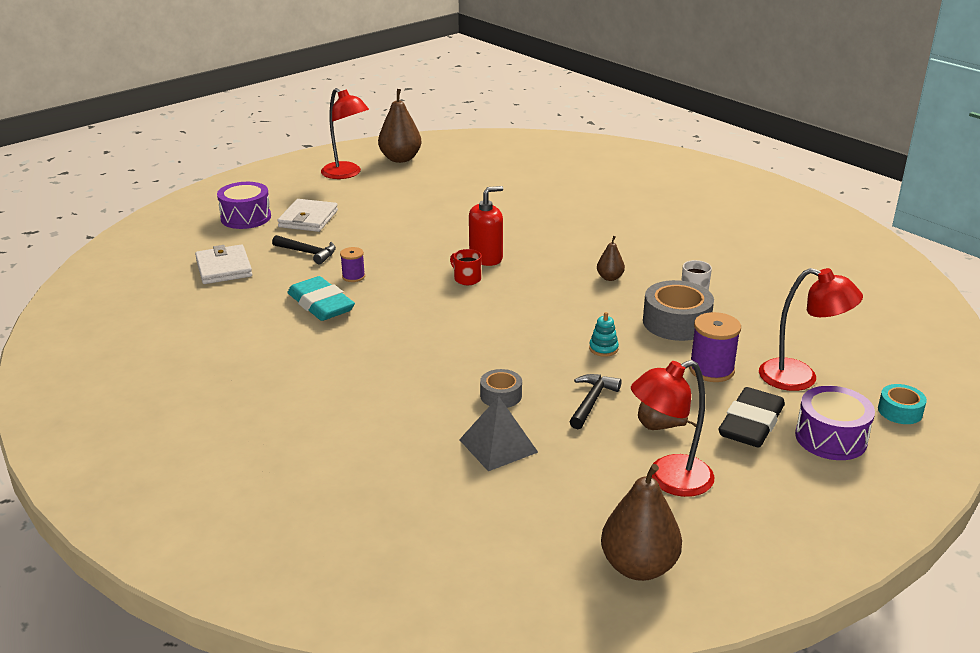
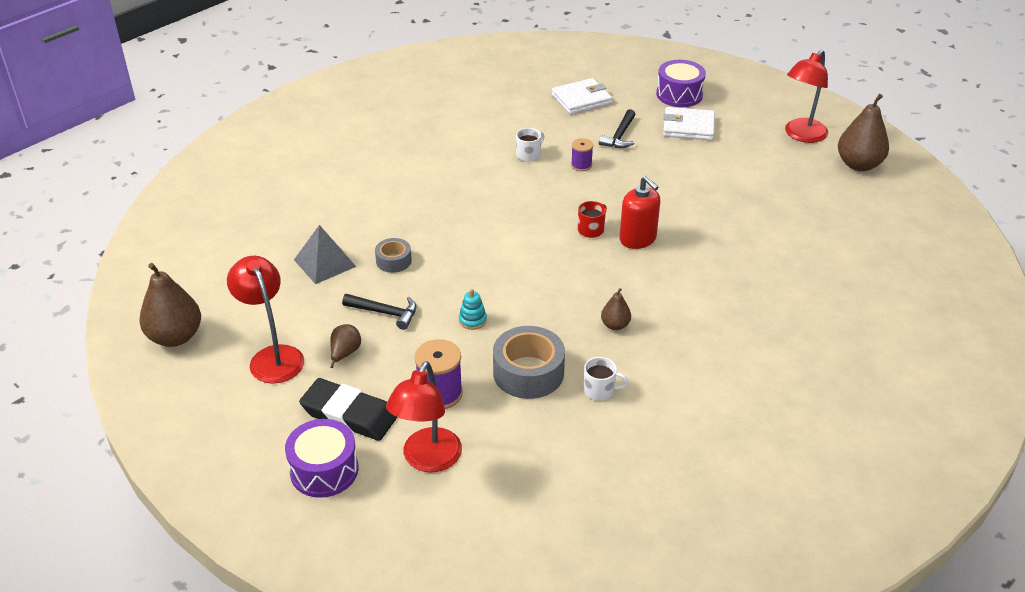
camera: 85 degrees right, 10 degrees up
(321, 304) = (529, 155): turquoise eraser -> white mug
(900, 411) = (367, 534): turquoise tape -> none

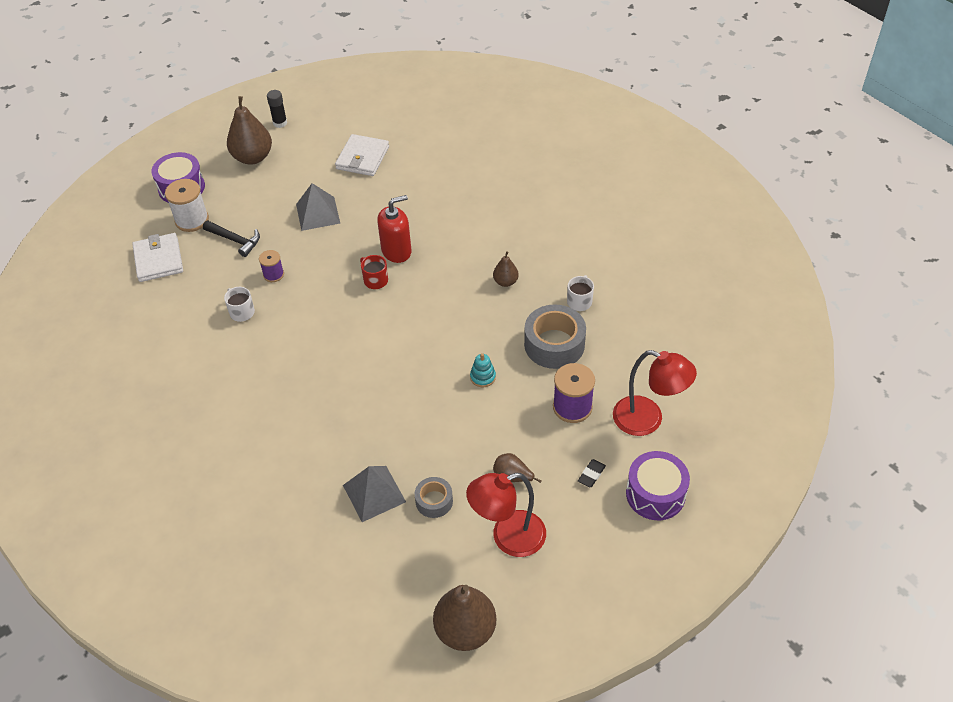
camera: 80 degrees left, 10 degrees up
(349, 414) = (591, 475): black eraser -> black eraser, size x0.42
(385, 313) = (461, 443): black hammer -> none
(393, 261) = (384, 433): grey tape -> grey tape (434, 501)
(638, 107) = (192, 220): none -> white spool
(675, 179) = (318, 213): none -> grey pyramid
(688, 127) = (239, 191): white wallet -> white wallet (362, 158)
(801, 135) = (280, 123): red lamp -> black glue stick
(858, 165) = (334, 100): brown pear -> brown pear (253, 157)

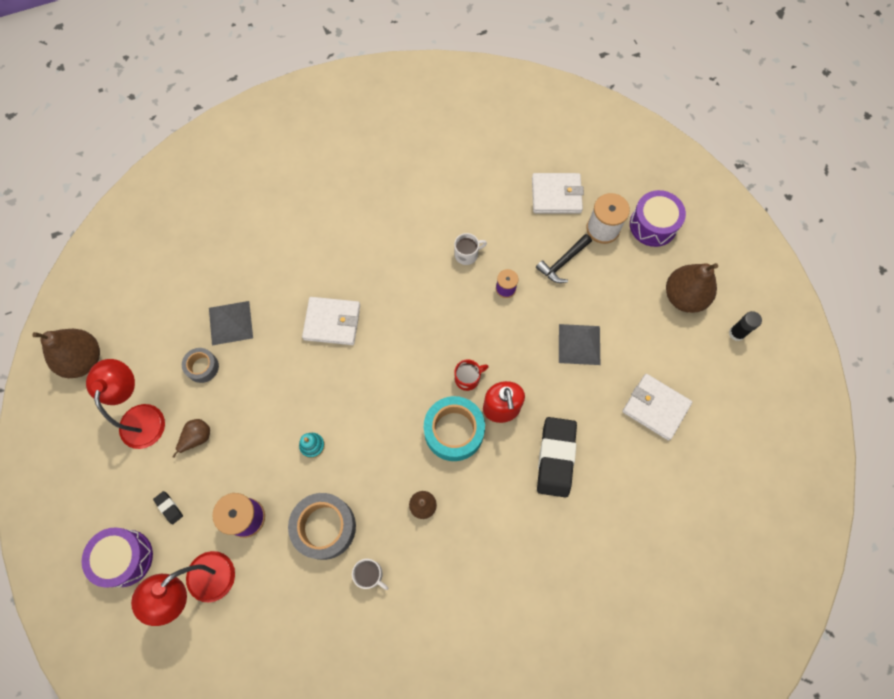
camera: 105 degrees right, 20 degrees up
(347, 401) = (332, 322): none -> white wallet
(429, 208) = (555, 458): none -> black eraser
(430, 278) = (454, 431): none -> turquoise tape

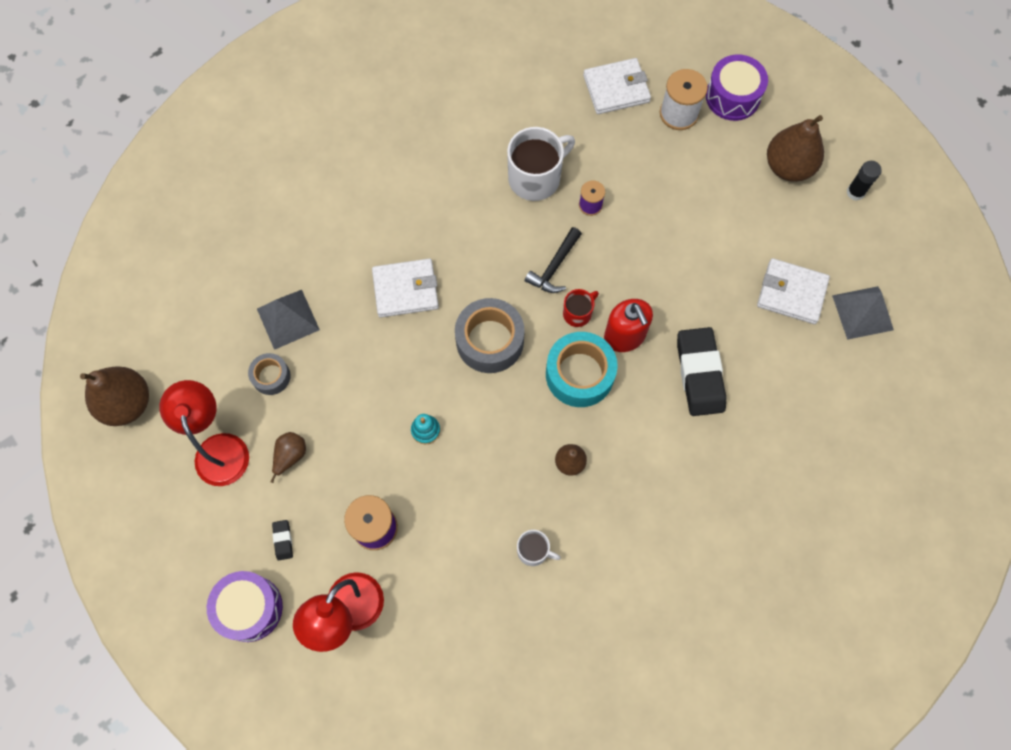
camera: 15 degrees left, 0 degrees up
(169, 508) = (283, 540): black eraser -> black eraser turned 45 degrees clockwise
(324, 527) = (467, 514): grey tape -> grey tape (490, 341)
(467, 254) = (535, 178): white mug -> white mug, size x1.90
(562, 262) = (645, 161): black hammer -> black hammer (554, 267)
(579, 344) = (689, 246): grey pyramid -> grey pyramid (862, 312)

